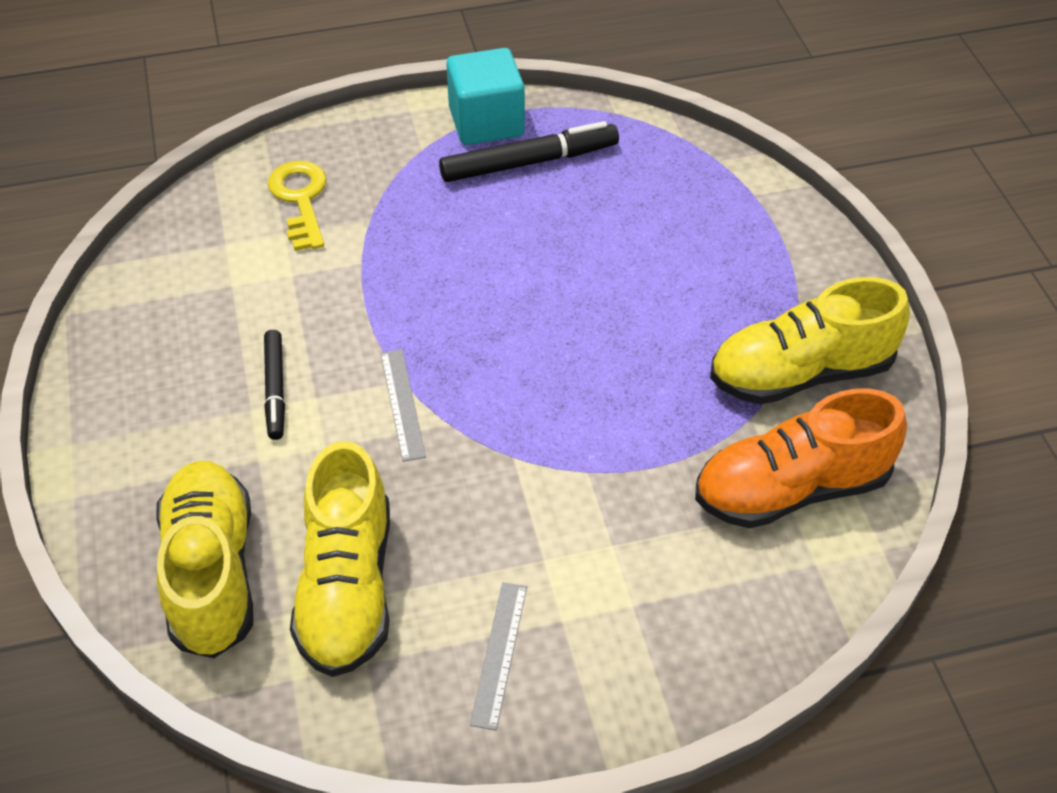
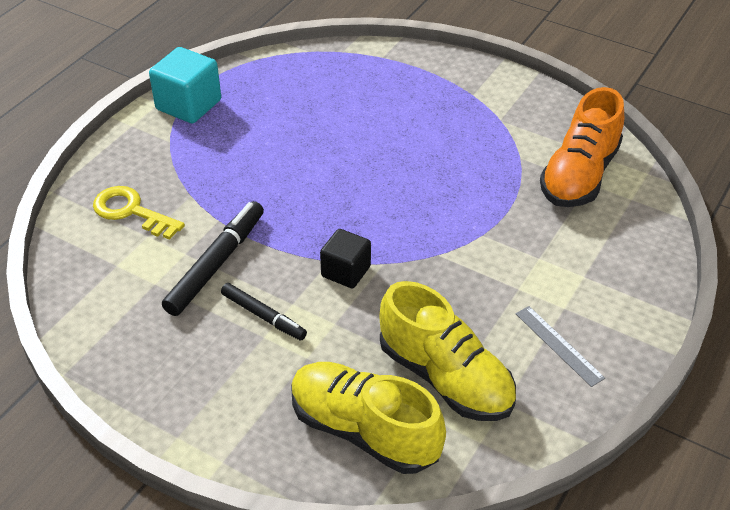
camera: 45 degrees left, 5 degrees down
(402, 404) = (346, 271): grey ruler -> black cube
(529, 162) = (243, 110): black marker -> black marker (216, 264)
(801, 373) = (515, 123): yellow shoe -> none

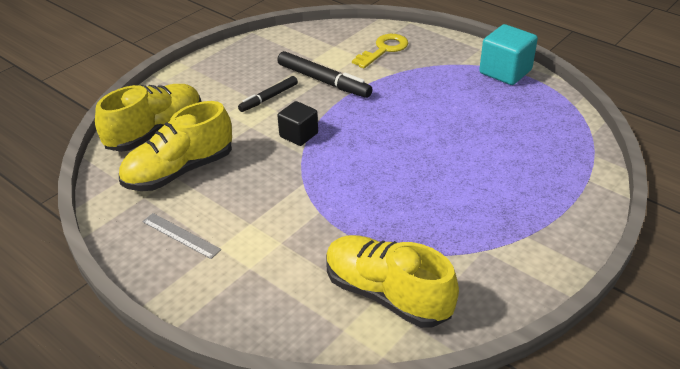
camera: 100 degrees right, 5 degrees down
(558, 345) = (181, 235): grey ruler -> grey ruler turned 60 degrees clockwise
(579, 175) = (387, 294): orange shoe -> yellow shoe

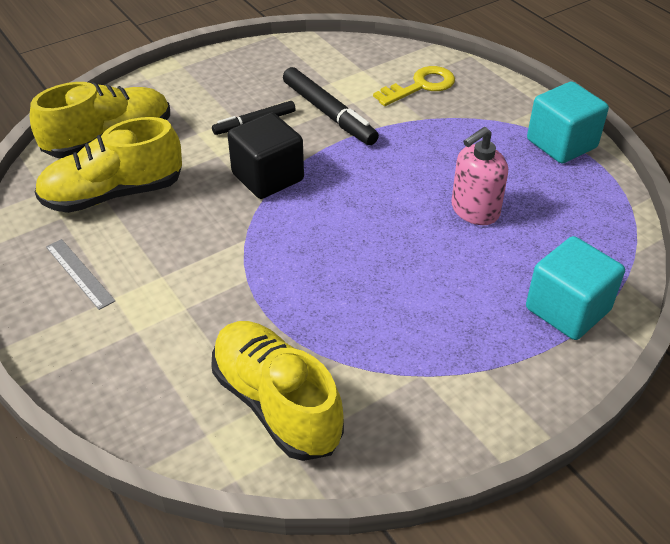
camera: 15 degrees right, 5 degrees up
(298, 135) = (267, 177): black cube -> black cube, size x1.52
(466, 128) = (474, 210): none -> pink soap dispenser
(564, 182) = (567, 309): none -> turquoise cube

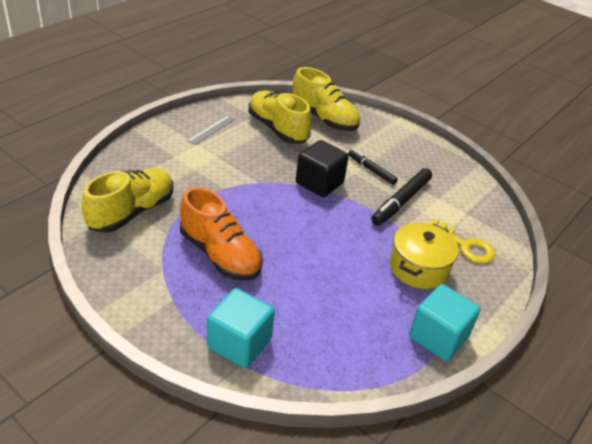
camera: 70 degrees right, 5 degrees down
(400, 305) = (220, 255): none -> orange shoe
(453, 130) = (418, 268): none -> yellow pot
(474, 210) = (328, 286): pink soap dispenser -> none

